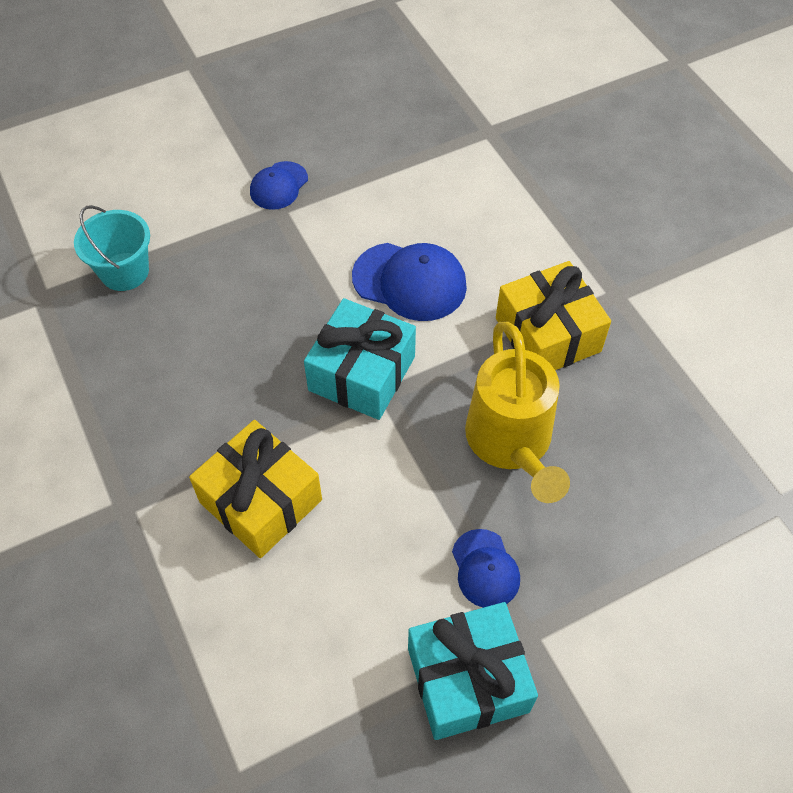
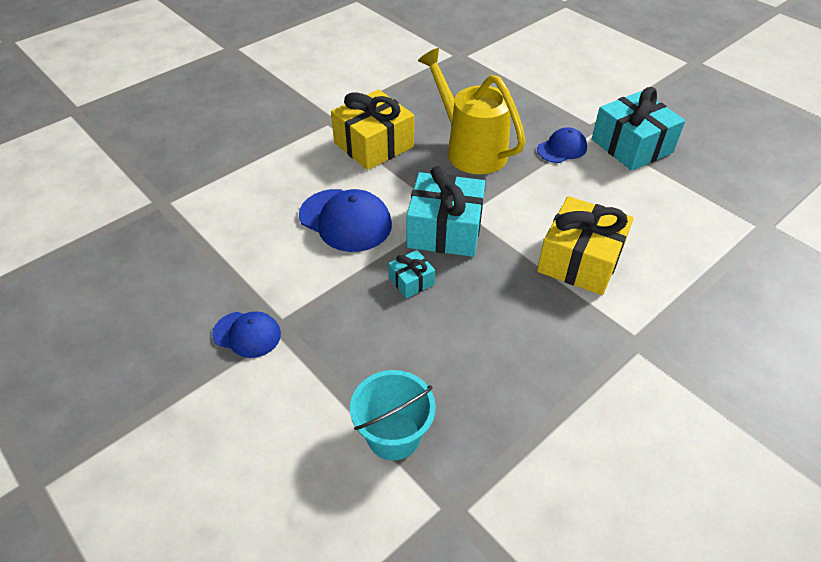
camera: 105 degrees left, 10 degrees down
(294, 323) = (411, 281): none -> turquoise gift
(409, 281) = (345, 220): blue cap -> blue cap turned 120 degrees clockwise
(512, 444) = (470, 149): yellow watering can -> yellow watering can turned 105 degrees counterclockwise

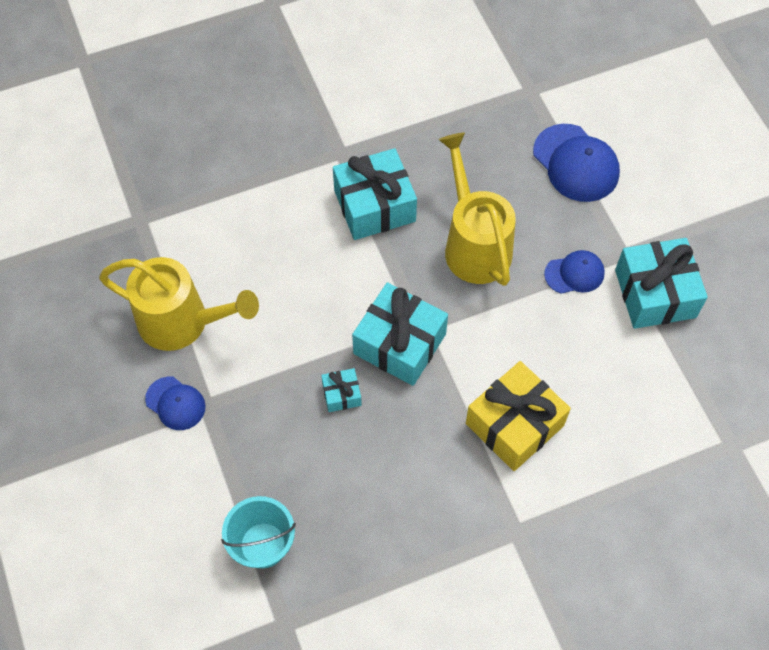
camera: 20 degrees right, 15 degrees up
(231, 266) = (183, 322): none -> yellow watering can
(345, 220) = (307, 300): blue cap -> blue cap (576, 163)
(374, 145) = (374, 206): yellow gift -> turquoise gift

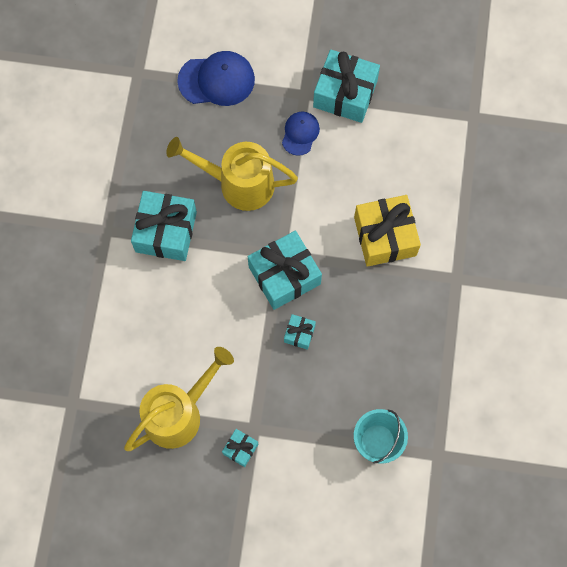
camera: 60 degrees left, 10 degrees up
(175, 403) = (240, 449): blue cap -> turquoise gift

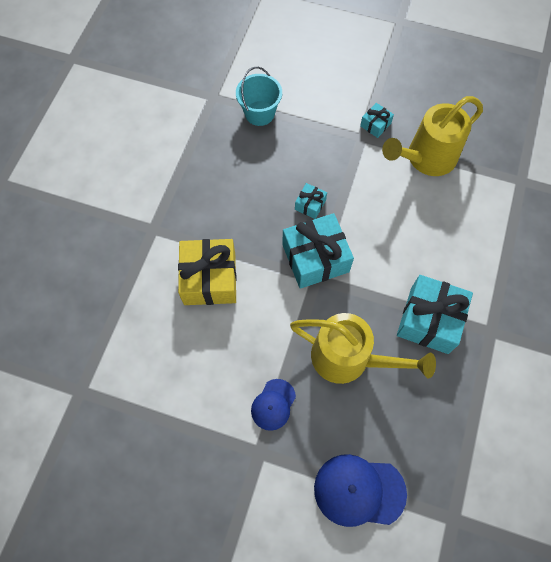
camera: 170 degrees left, 5 degrees down
(345, 94) = (213, 445): turquoise gift -> none

